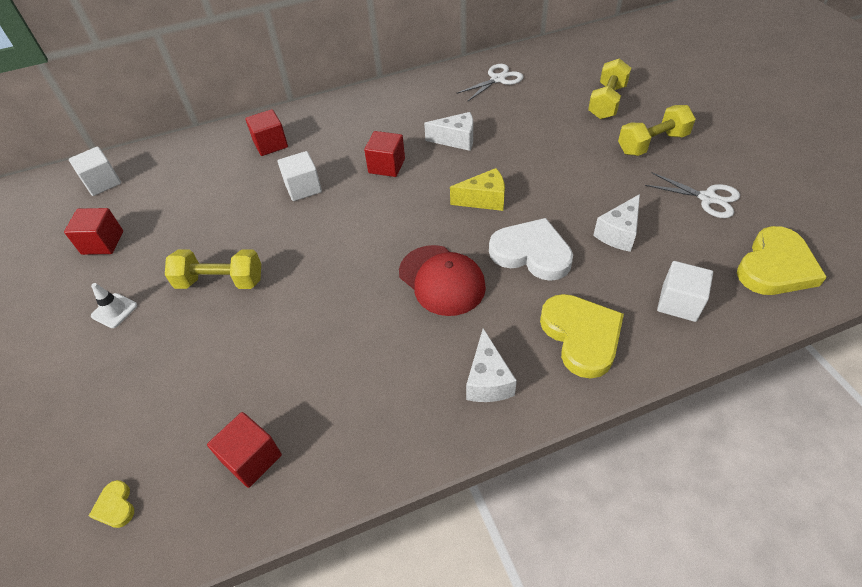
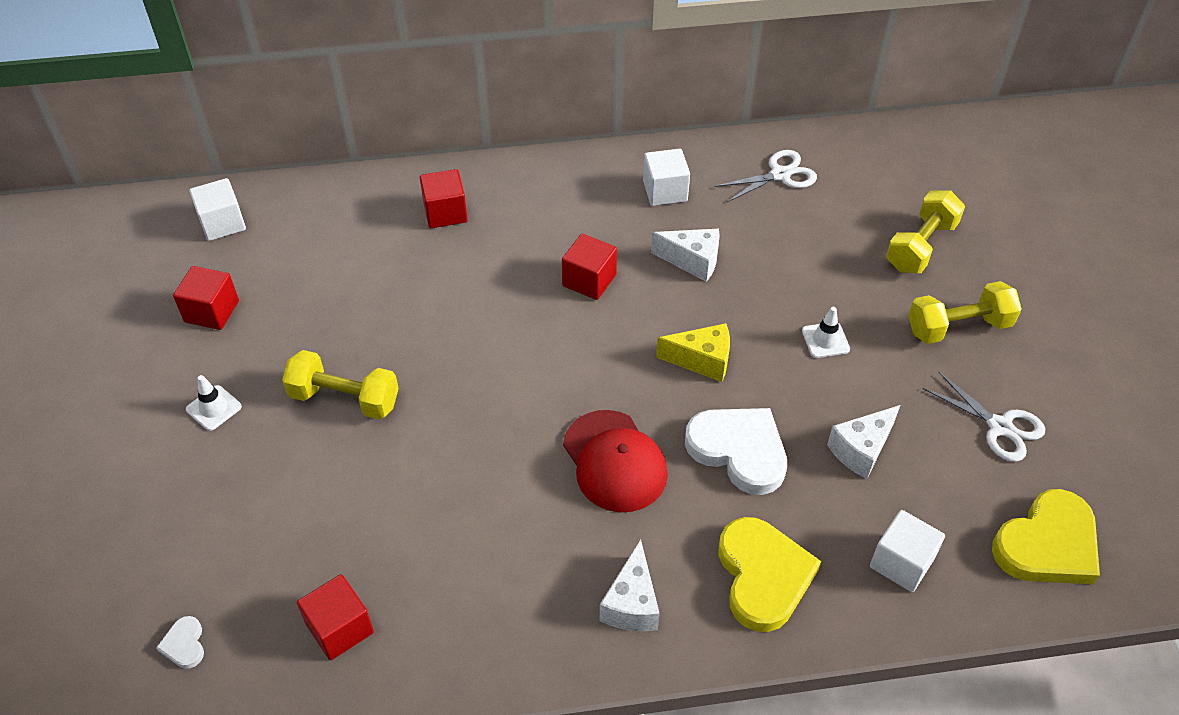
camera: 10 degrees right, 0 degrees up
(115, 506) = (184, 644): yellow heart -> white heart
(303, 188) = (473, 289): white cube -> white cube (665, 191)
(566, 169) = (825, 340): none -> white traffic cone

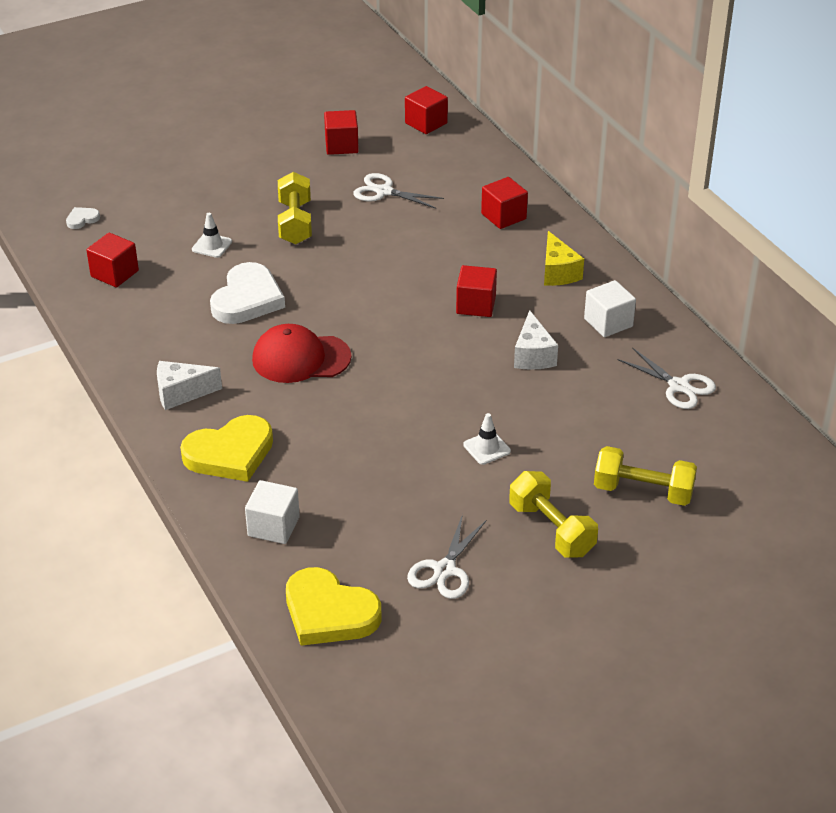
camera: 70 degrees right, 10 degrees down
(214, 408) = (260, 173): white traffic cone -> white traffic cone (212, 246)
(222, 223) = (426, 123): white cube -> red cube
(335, 298) = (384, 192): none -> white scissors
(614, 461) = (301, 358): red cap -> red cap turned 45 degrees clockwise
(702, 360) = (424, 382): yellow cheese -> yellow cheese (558, 272)
(739, 451) = (341, 419): white heart -> white heart (247, 299)
(861, 450) = (376, 487): white cheese -> none

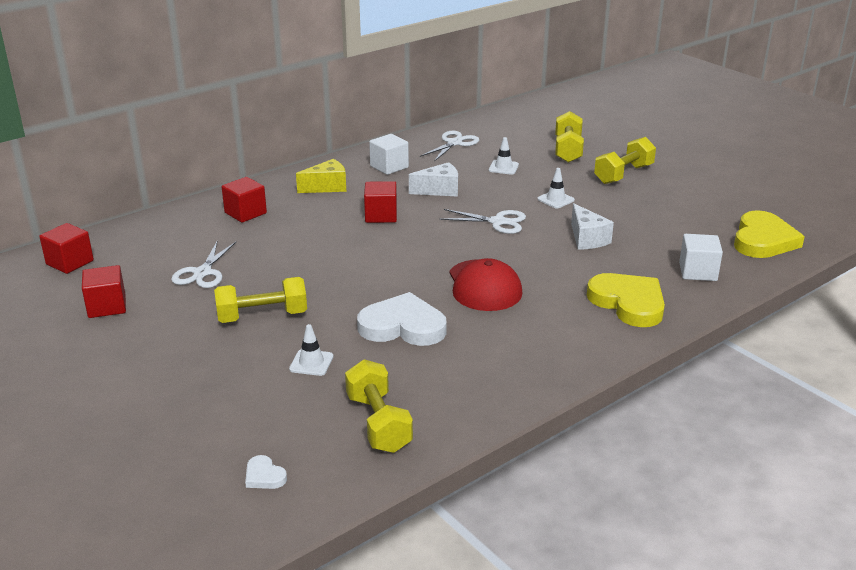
camera: 100 degrees left, 10 degrees down
(114, 274) = (378, 423): red cube -> yellow dumbbell
(181, 393) = (564, 341): white cheese -> white cheese (587, 239)
(445, 570) = (688, 205): white scissors -> white scissors (497, 222)
(592, 419) = (503, 167): none -> white traffic cone

